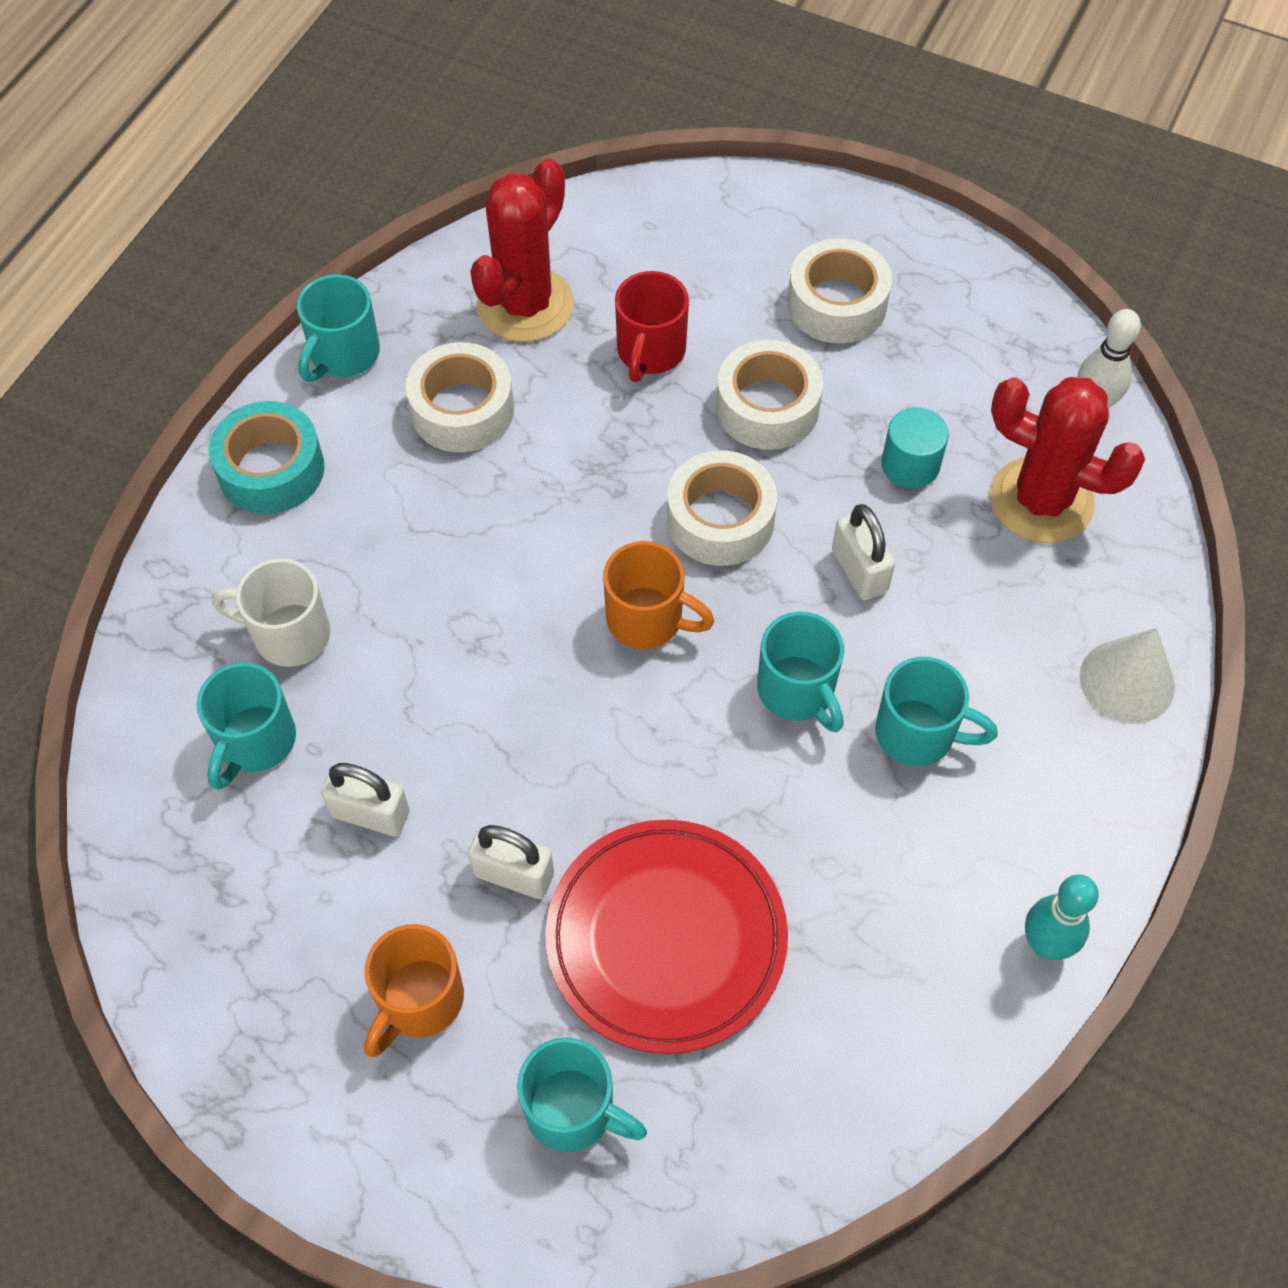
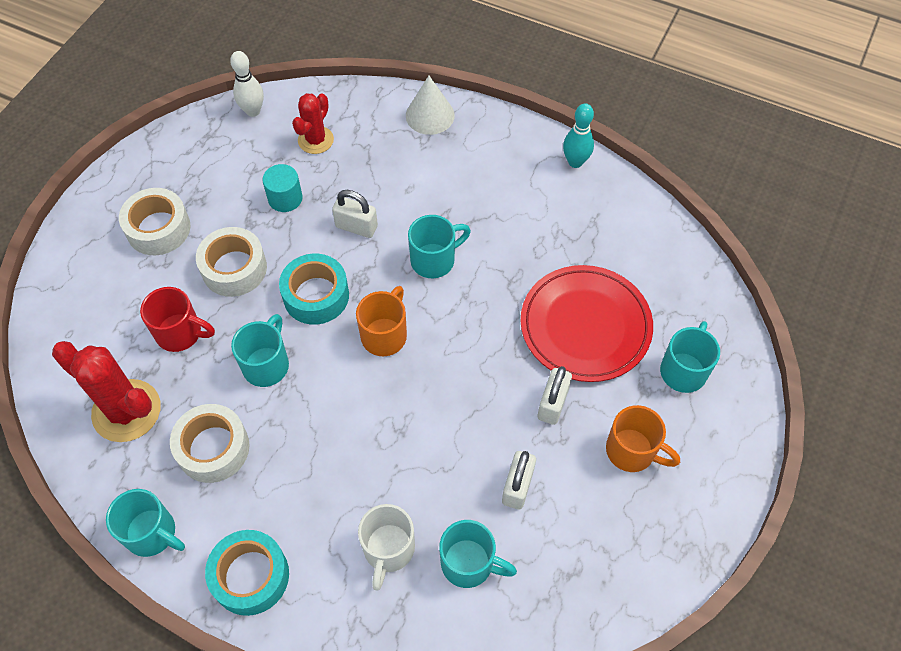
camera: 90 degrees left, 0 degrees up
(720, 520) = (316, 295): white tape -> turquoise tape
(859, 571) = (356, 227): white padlock -> white padlock turned 45 degrees clockwise
(918, 734) = (461, 206): turquoise mug -> turquoise mug (267, 364)
(1041, 501) = (316, 140): red cactus -> red cactus, size x0.62

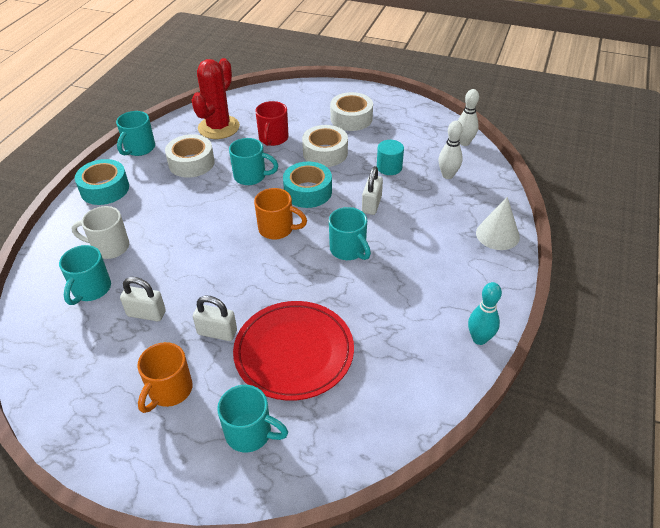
camera: 85 degrees right, 15 degrees down
(316, 140) = (447, 175): red cactus -> white bowling pin

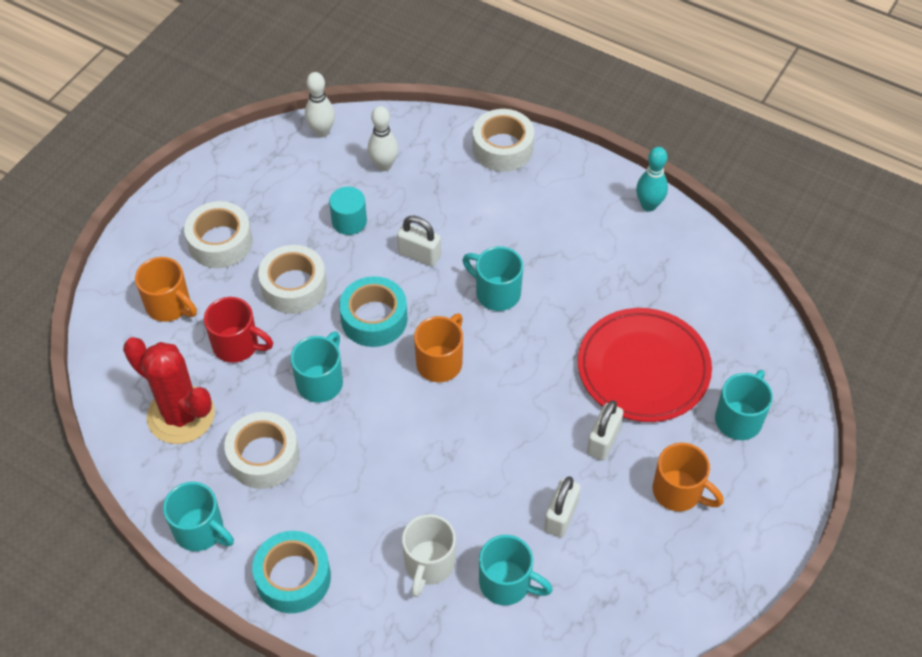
camera: 80 degrees left, 10 degrees up
(297, 109) = (169, 306): none -> orange mug
(348, 250) = (496, 293): turquoise mug -> turquoise mug turned 120 degrees counterclockwise
(497, 234) = (502, 148): white cone -> white tape

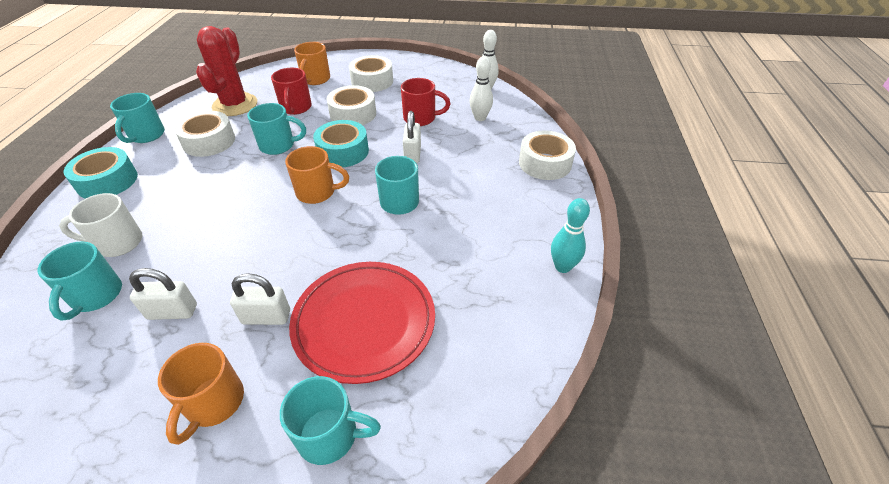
camera: 65 degrees right, 10 degrees down
(349, 221) = (421, 118): turquoise cylinder -> red mug

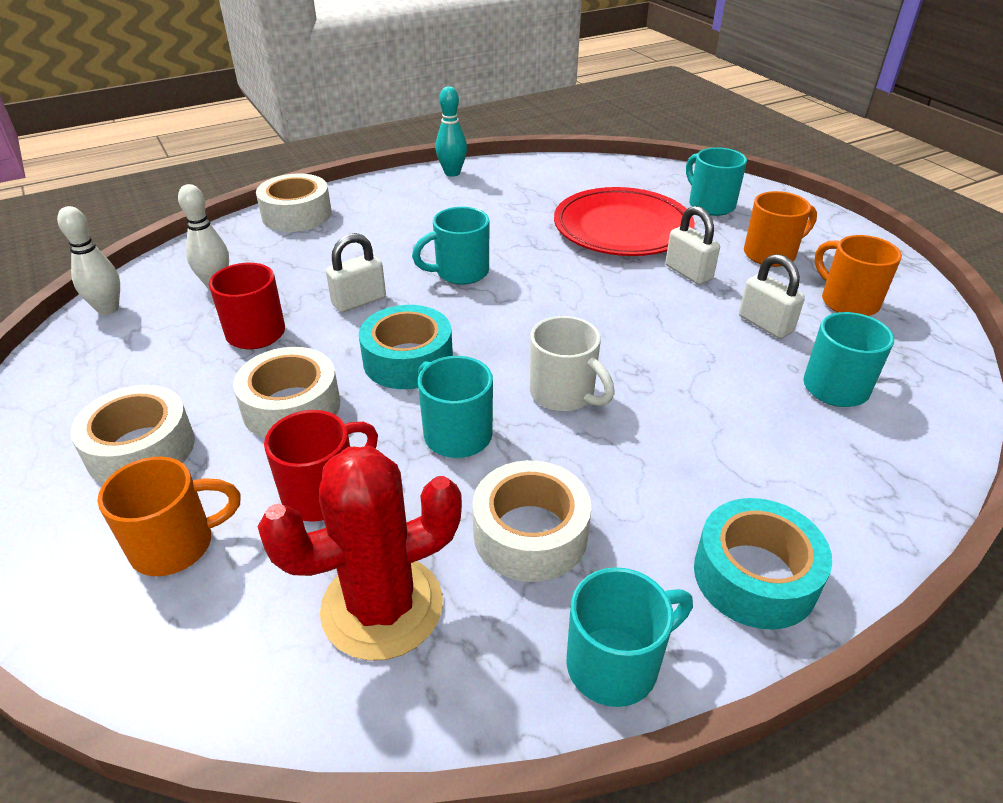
camera: 125 degrees left, 5 degrees down
(117, 243) = (787, 437): white mug -> white mug (564, 394)
(317, 192) = (512, 334): orange mug -> orange mug (847, 302)

